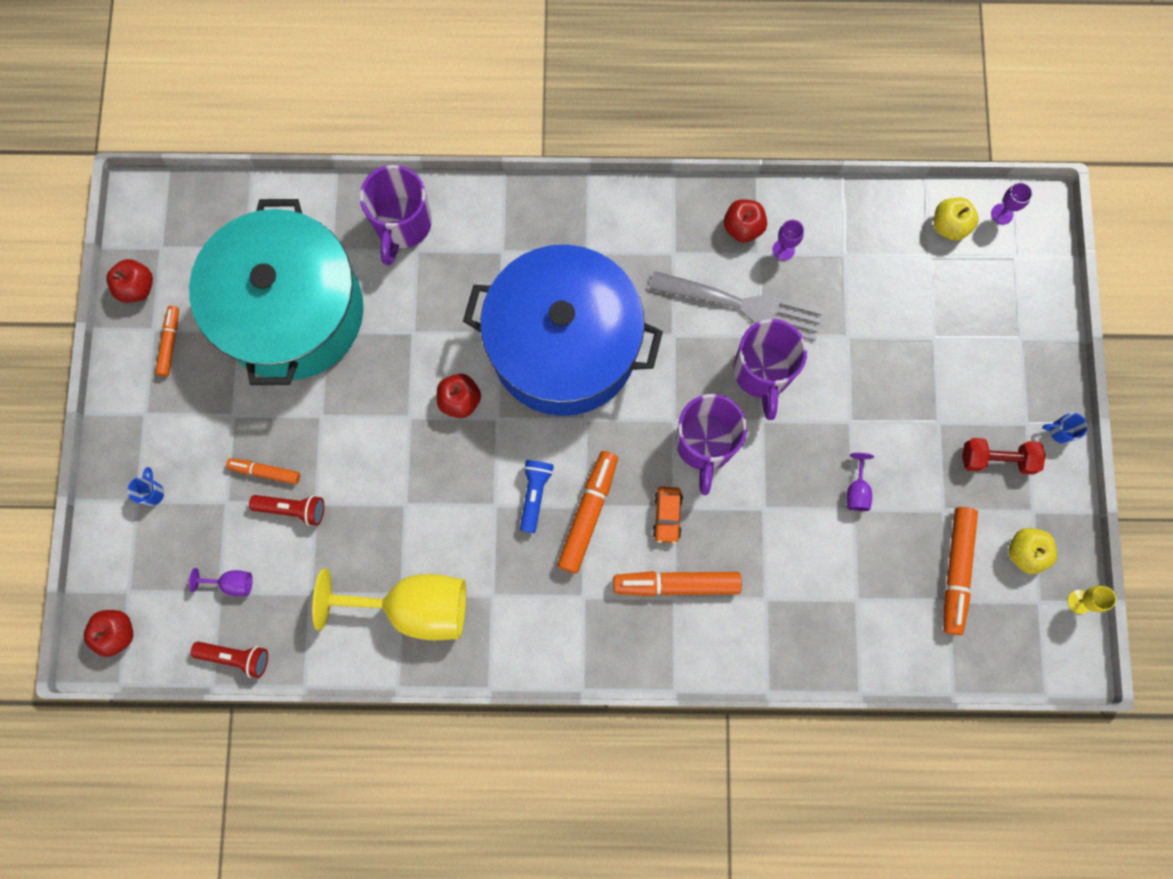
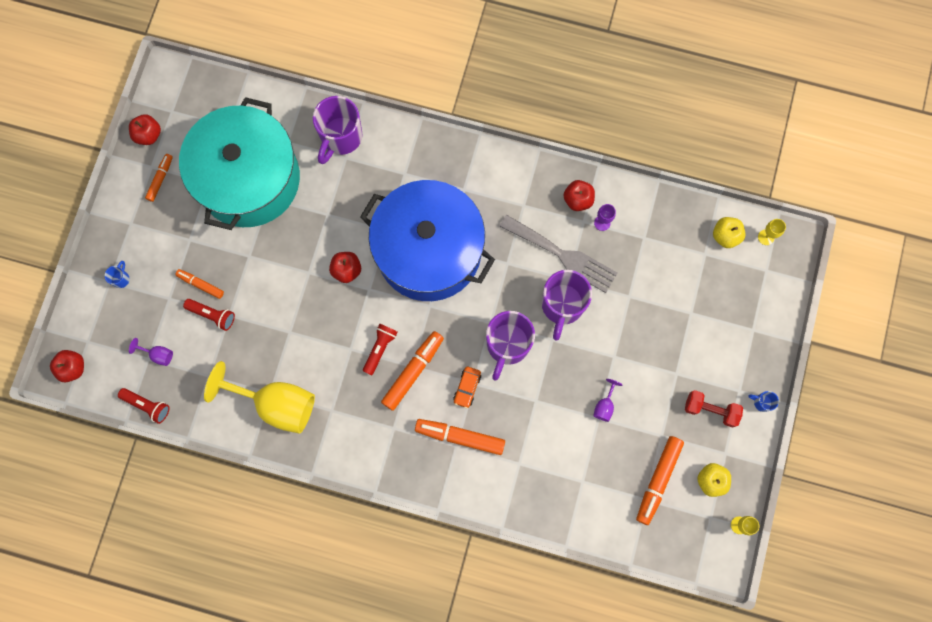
camera: 15 degrees right, 0 degrees up
(534, 494) = (380, 349): blue flashlight -> red flashlight
(1002, 214) = (766, 237): purple goblet -> yellow goblet

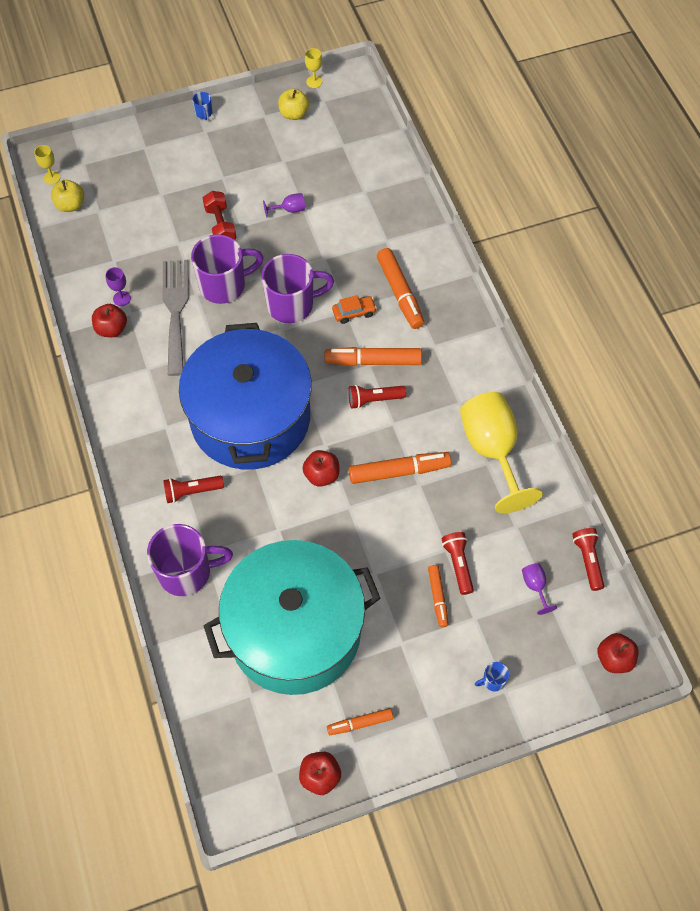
camera: 125 degrees left, 15 degrees down
(398, 176) = (191, 491): none -> red flashlight
(658, 480) = (322, 145): orange marker -> orange marker (399, 471)
(710, 410) = (236, 141): red dumbbell -> red dumbbell (220, 225)

